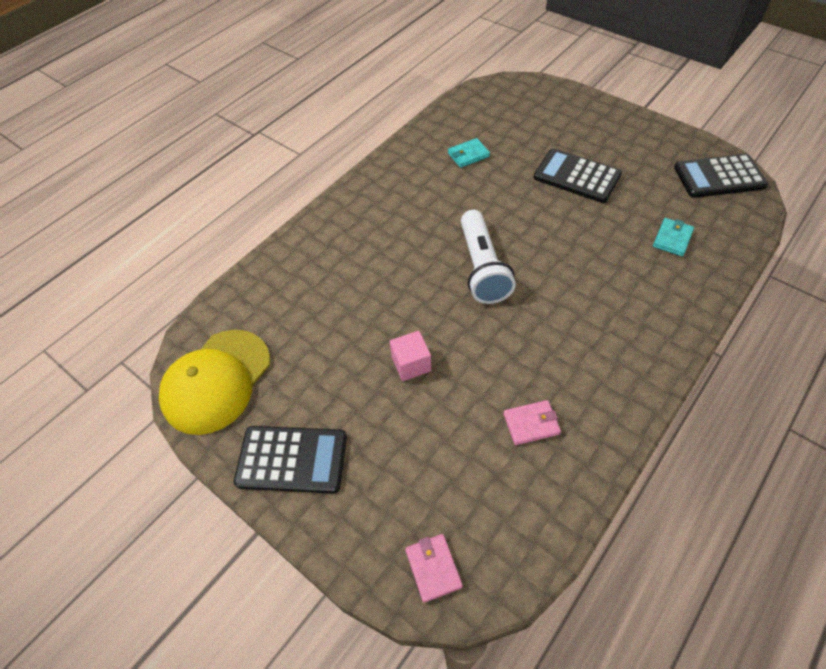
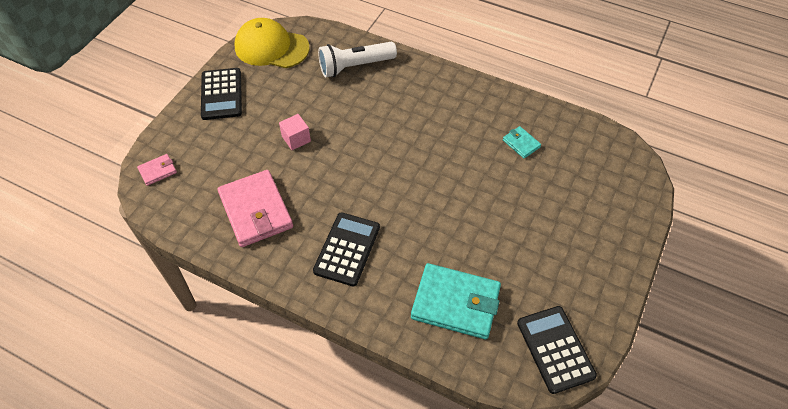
camera: 75 degrees right, 0 degrees up
(482, 268) = (391, 168): white flashlight -> white flashlight (355, 66)
(531, 424) = (256, 211): pink wallet -> pink wallet, size x2.15
(577, 176) = (518, 226): black calculator -> black calculator (347, 249)
(672, 239) = (455, 303): turquoise wallet -> turquoise wallet, size x2.15

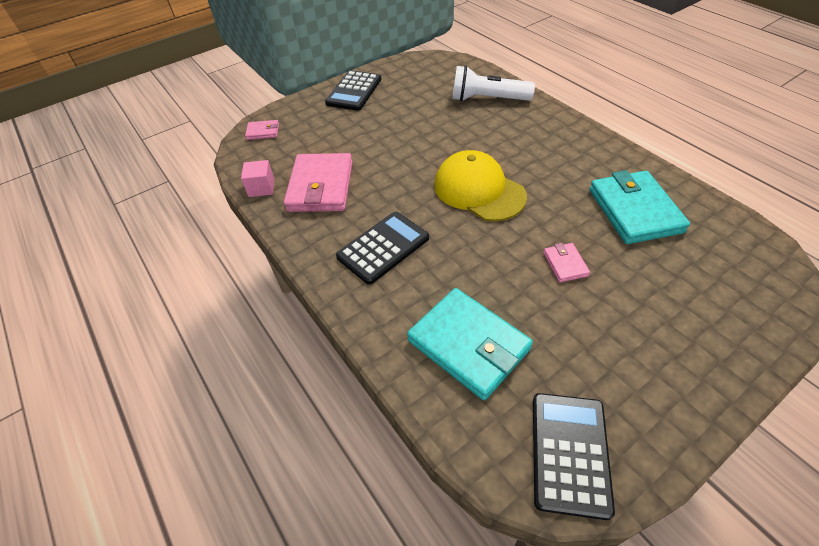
camera: 30 degrees right, 5 degrees down
(271, 47) = (419, 68): yellow cap -> yellow cap (478, 190)
(296, 139) = (395, 140): pink cube -> pink cube (261, 188)
(492, 209) = (565, 264): none -> pink wallet
(521, 143) = (634, 210): turquoise wallet -> turquoise wallet, size x2.15

